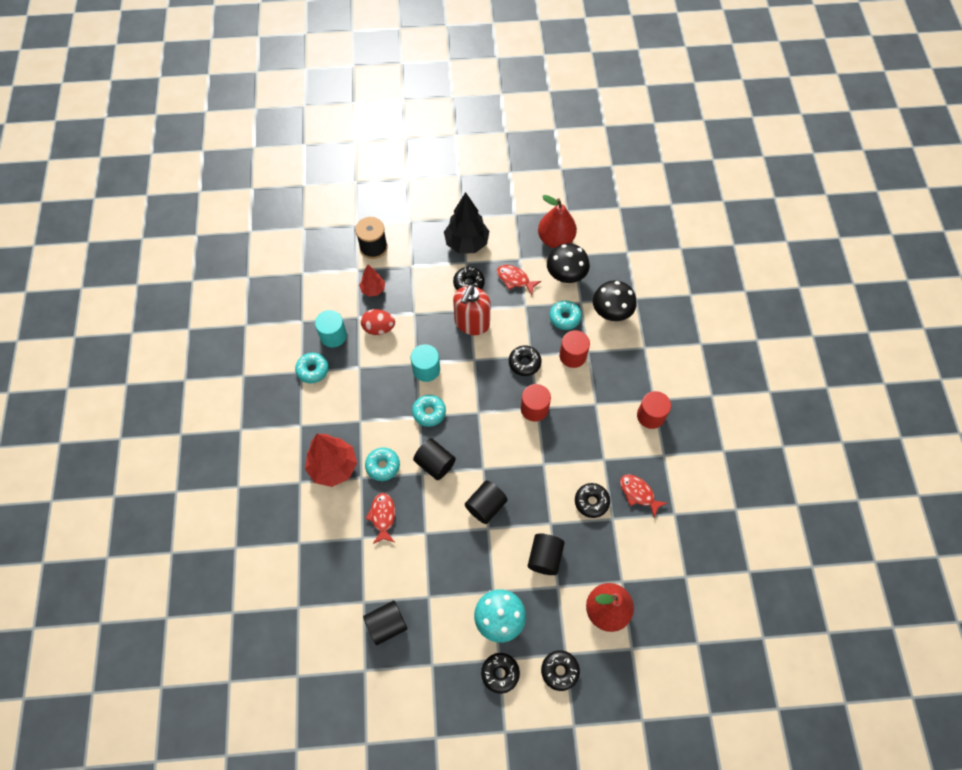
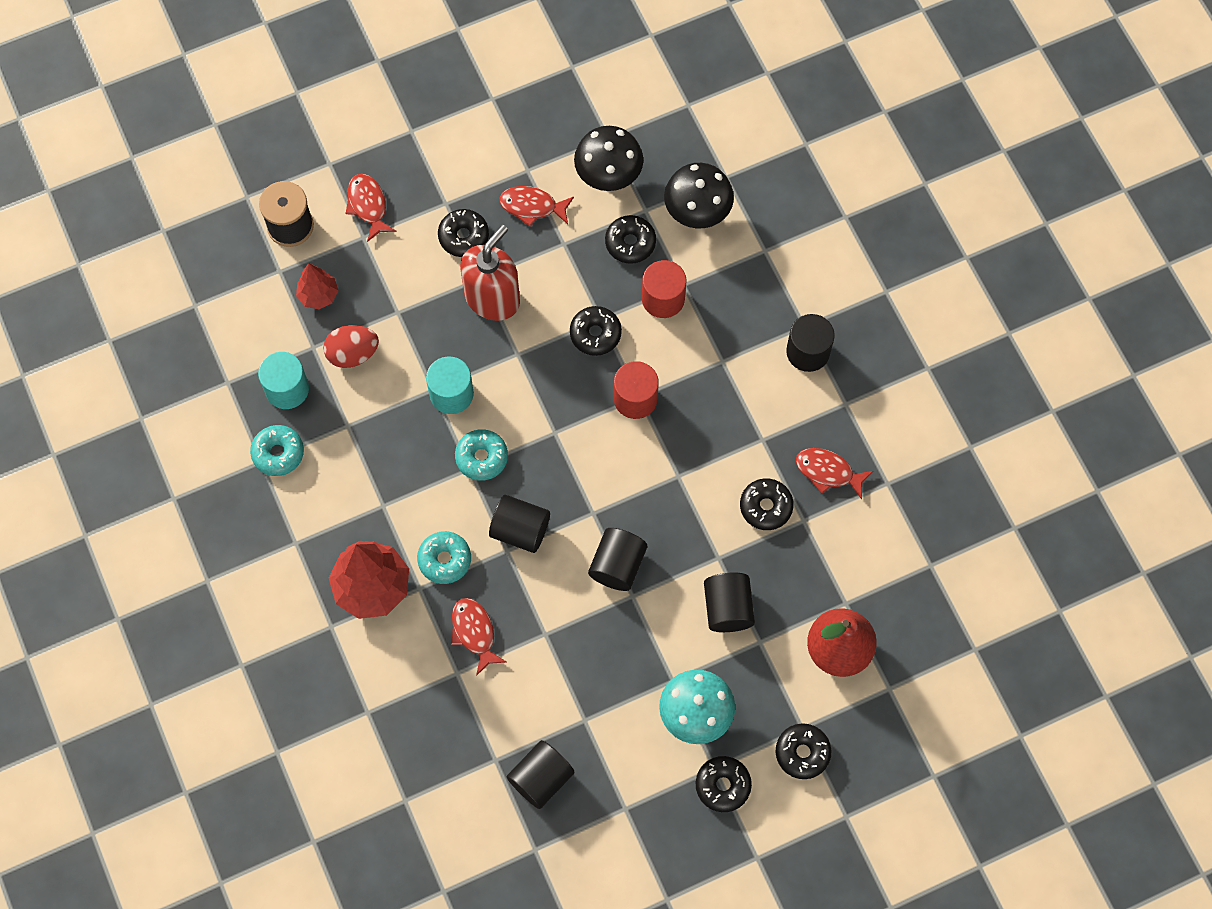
camera: 20 degrees left, 5 degrees up
(421, 250) = (368, 205): none -> red fish
(466, 243) = (435, 172): black tree -> none
(472, 323) = (492, 298): red soap dispenser -> red soap dispenser turned 150 degrees counterclockwise
(555, 239) = (571, 120): red pear -> none
(565, 317) = (630, 243): turquoise donut -> black donut
(650, 416) = (808, 352): red cylinder -> black cylinder

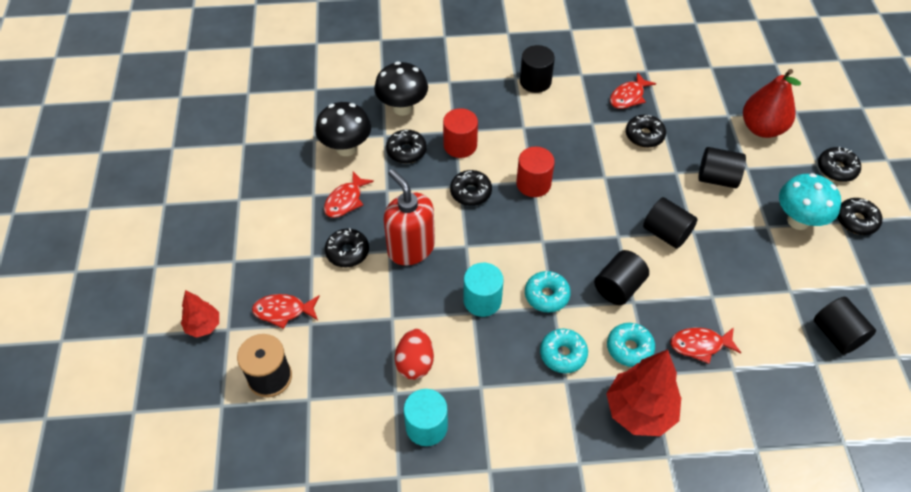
camera: 70 degrees left, 15 degrees down
(278, 453) = (486, 452): turquoise donut -> turquoise donut (563, 354)
(318, 295) = (348, 374): red tree -> red tree (203, 326)

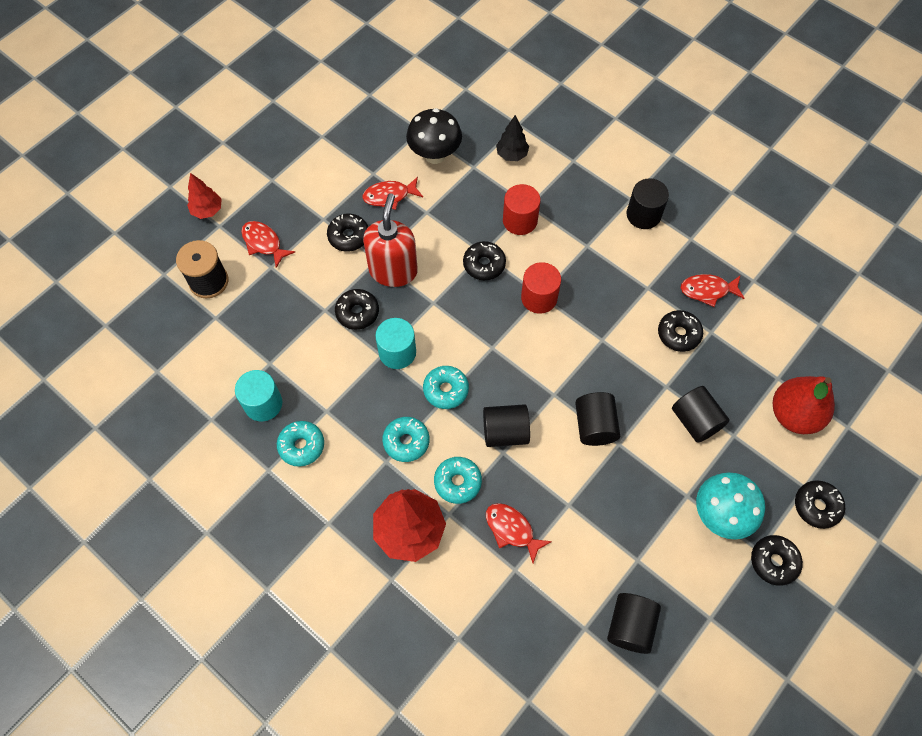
camera: 45 degrees right, 10 degrees up
(402, 108) = (512, 155): black mushroom -> black tree
(406, 151) = (475, 192): black donut -> black donut (357, 312)
(415, 363) = (304, 355): red egg -> none
(493, 428) = (301, 446): none -> turquoise donut

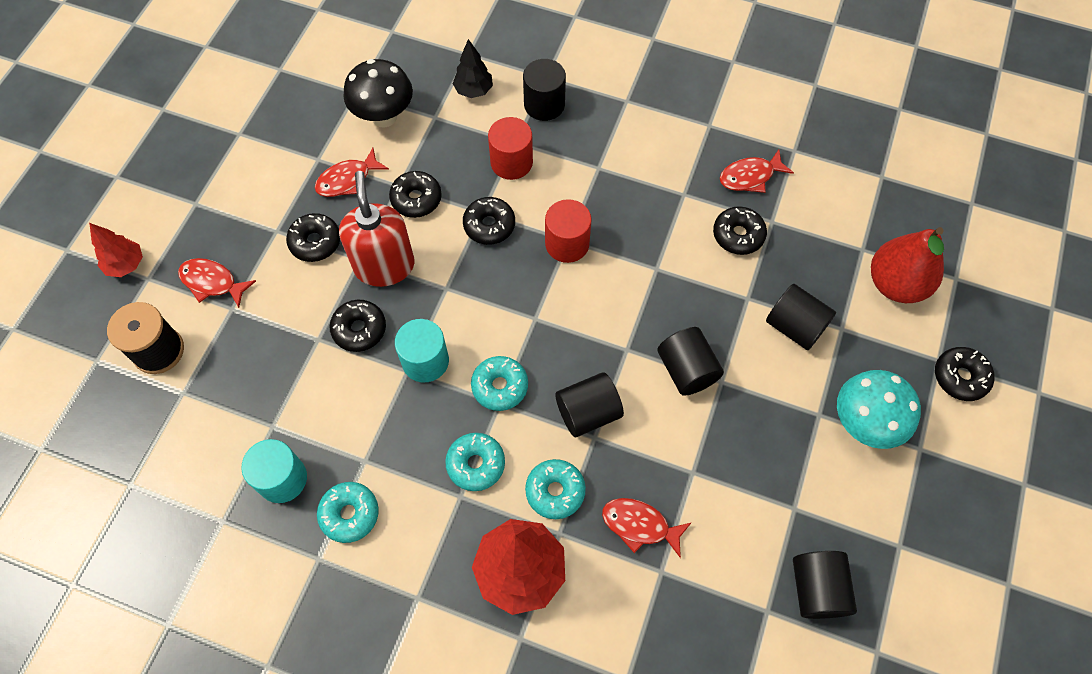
camera: 20 degrees left, 0 degrees up
(643, 215) = (647, 114): black cylinder -> black cylinder (544, 104)
(774, 561) = (941, 455): black donut -> black donut (416, 199)

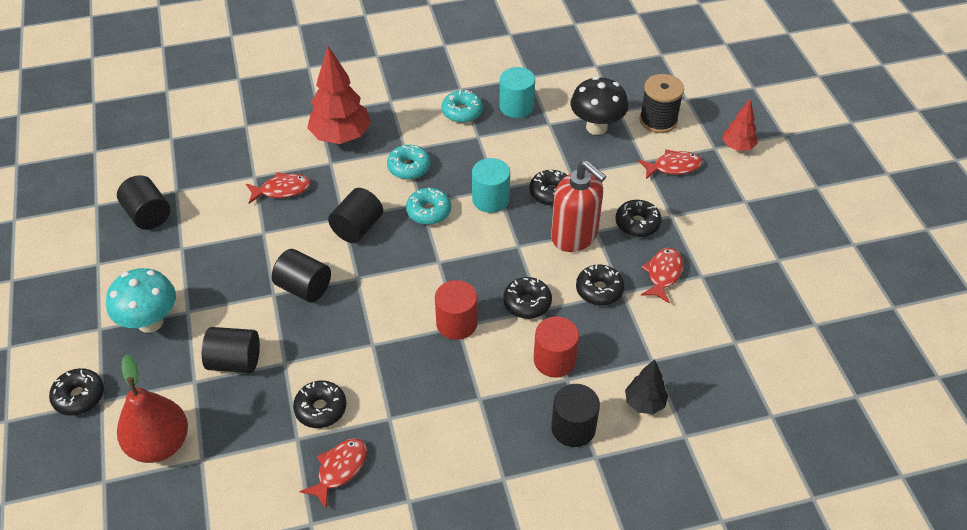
camera: 145 degrees right, 15 degrees down
(384, 117) = (691, 336): black mushroom -> black mushroom (596, 127)
(555, 491) = (348, 179): turquoise donut -> none

